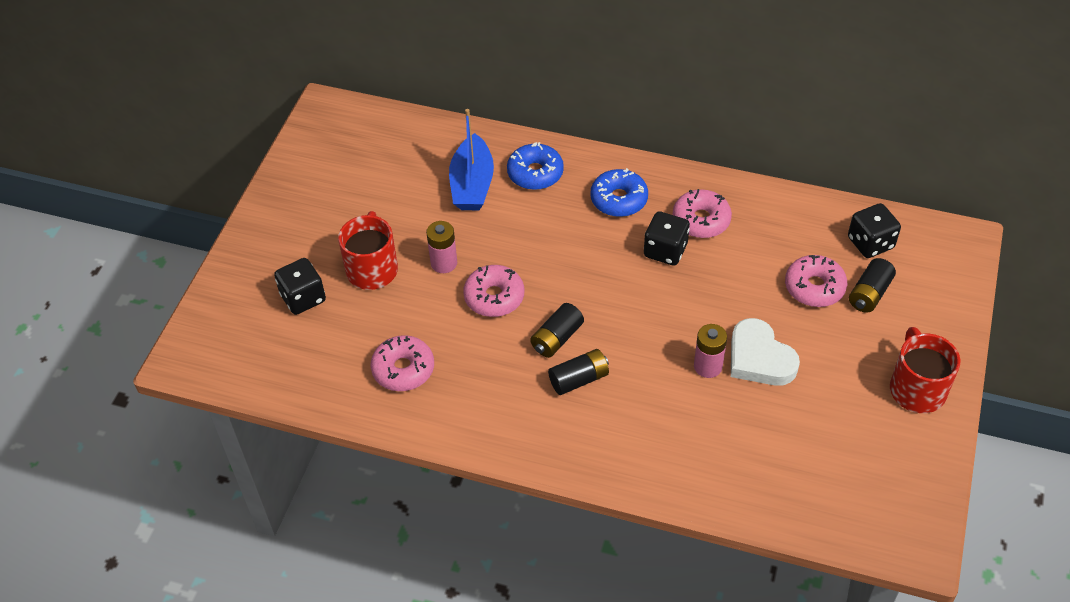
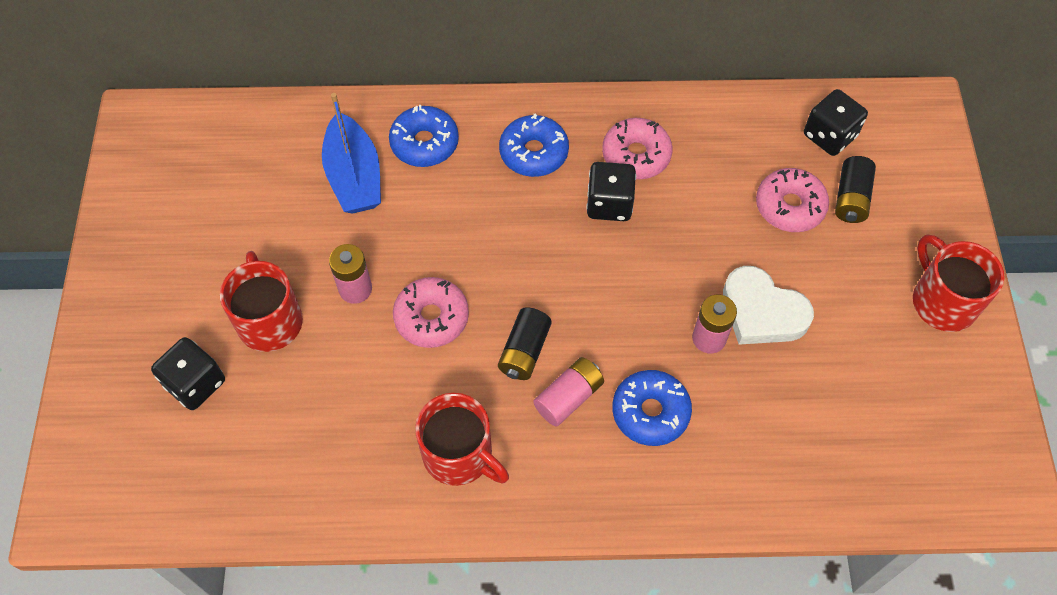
camera: 20 degrees left, 10 degrees up
(403, 369) = (354, 445): pink donut -> none
(479, 397) = (459, 455): none -> red mug
(579, 379) = (568, 397): black battery -> pink battery
(639, 406) = (650, 412): none -> blue donut

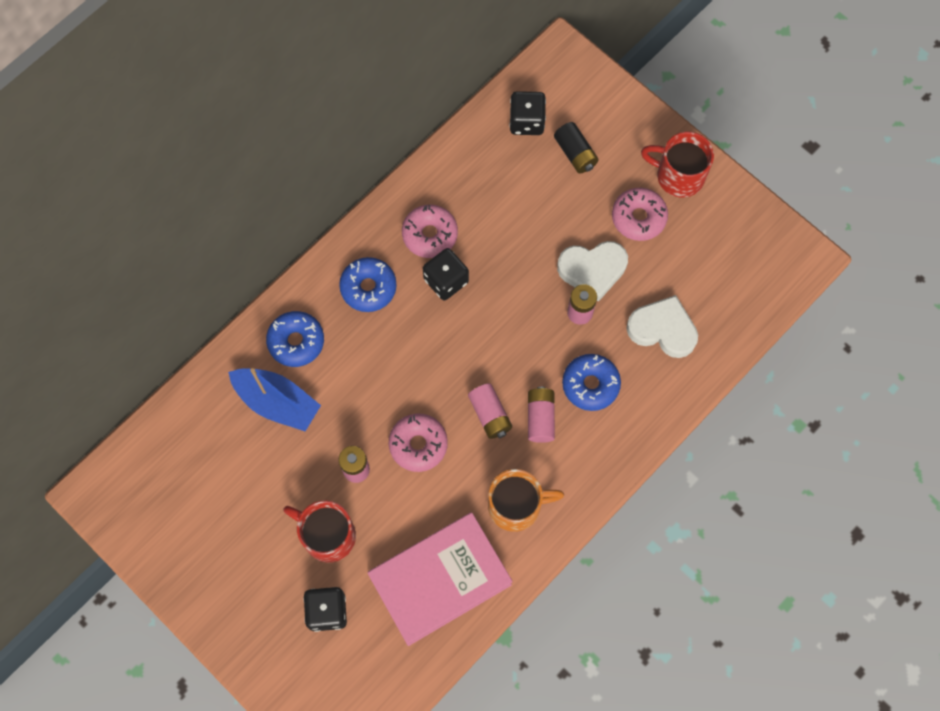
camera: 45 degrees left, 10 degrees up
(318, 453) = (440, 580): none -> pink book
(459, 455) = (516, 505): red mug -> orange mug
(524, 351) = (490, 414): black battery -> pink battery
(779, 427) = (662, 329): none -> white heart
(789, 206) = (547, 189): pink donut -> pink donut (638, 217)

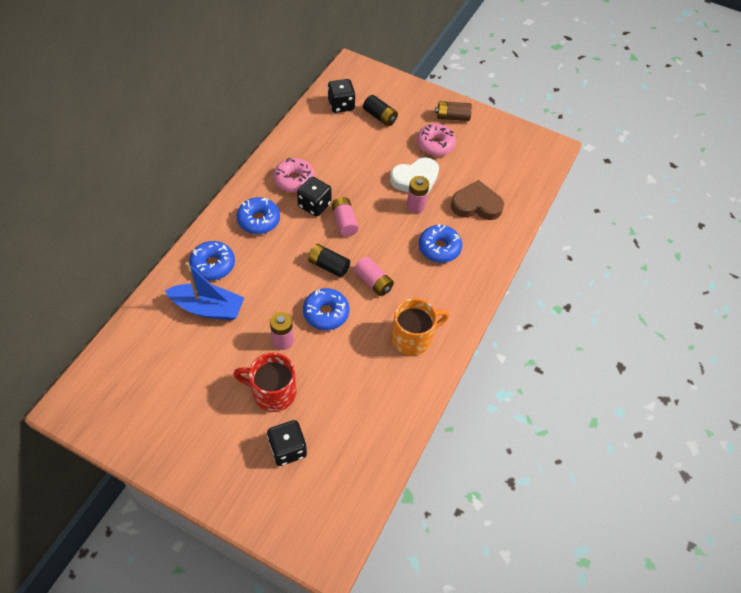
camera: 20 degrees left, 15 degrees down
(418, 444) = (326, 313): pink donut -> blue donut
(439, 377) = (328, 266): none -> black battery
(440, 580) = (372, 403): pink book -> none
(540, 418) = (411, 276): pink battery -> pink battery (344, 222)
(662, 329) = (476, 205): white heart -> brown heart
(678, 175) = (452, 117): red mug -> brown battery

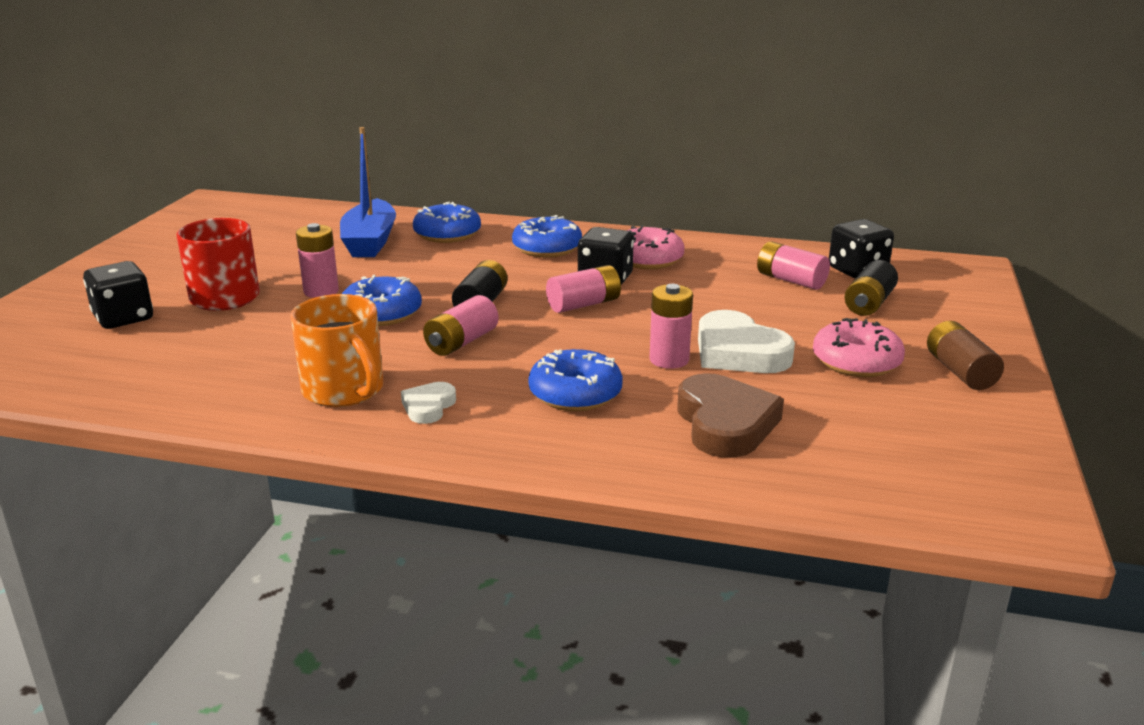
camera: 80 degrees right, 30 degrees down
(343, 133) = (790, 280): none -> pink battery
(437, 305) = (428, 407): none -> white heart

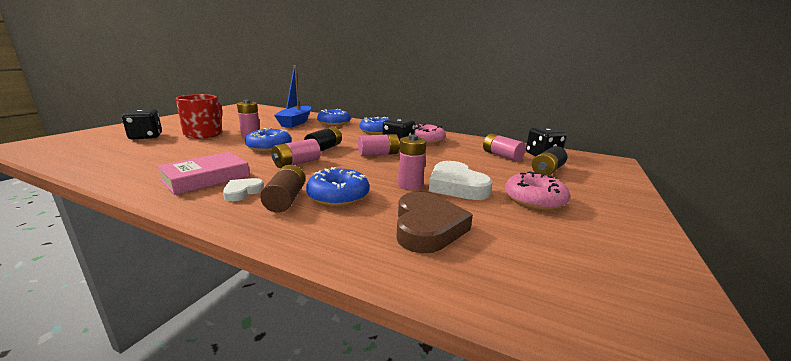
camera: 10 degrees right, 5 degrees down
(344, 390) = (206, 178): orange mug -> pink book
(960, 372) = (610, 215): brown battery -> brown battery (285, 199)

